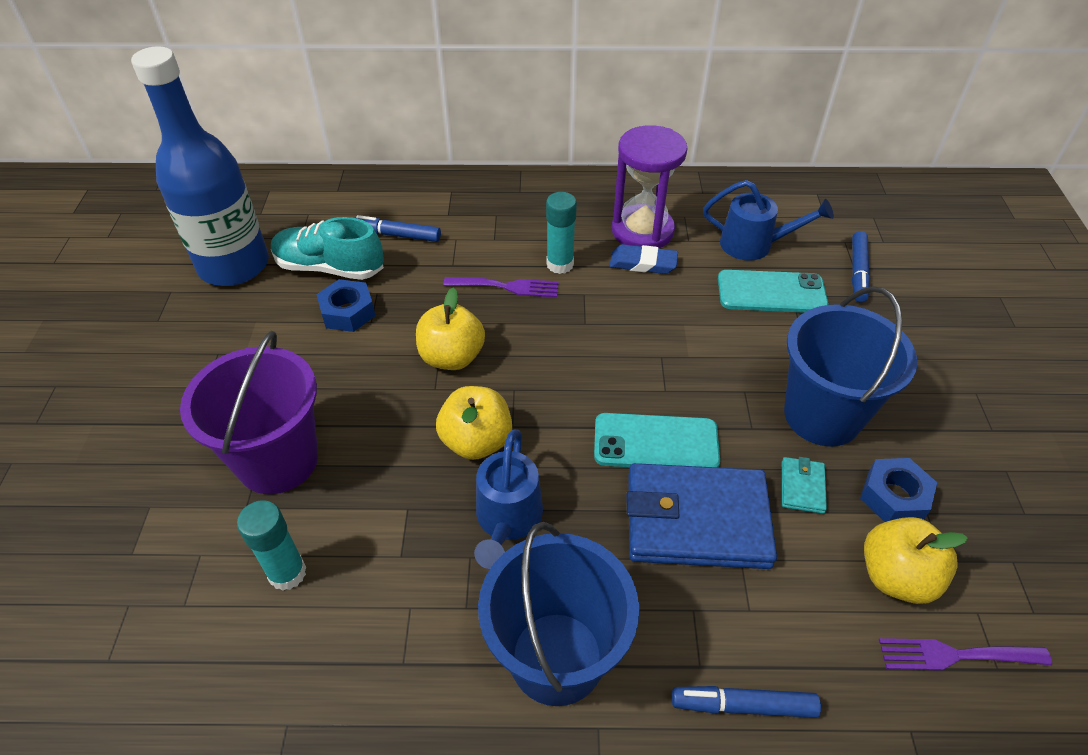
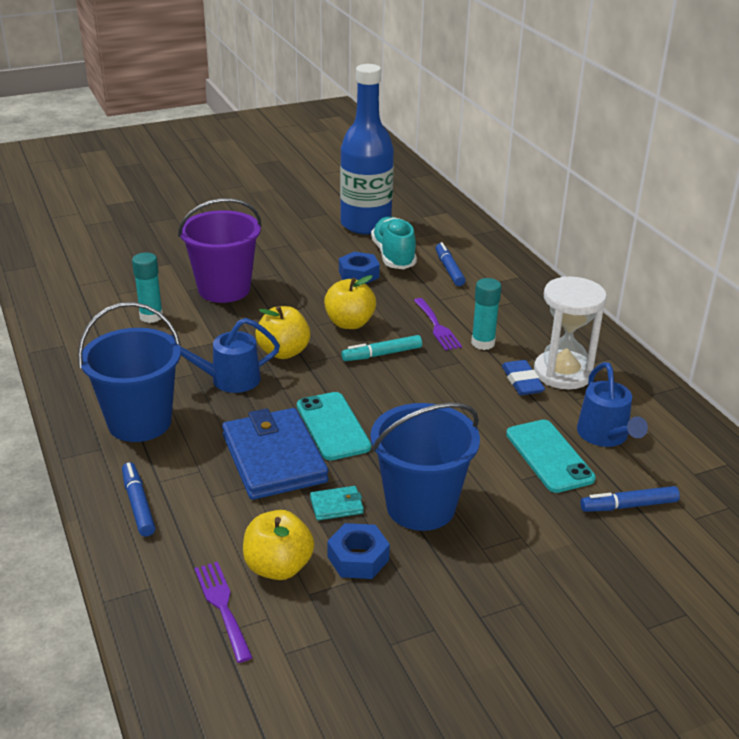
camera: 65 degrees right, 15 degrees down
(535, 351) = (382, 354): none -> turquoise marker
(642, 231) = (563, 373): purple hourglass -> white hourglass

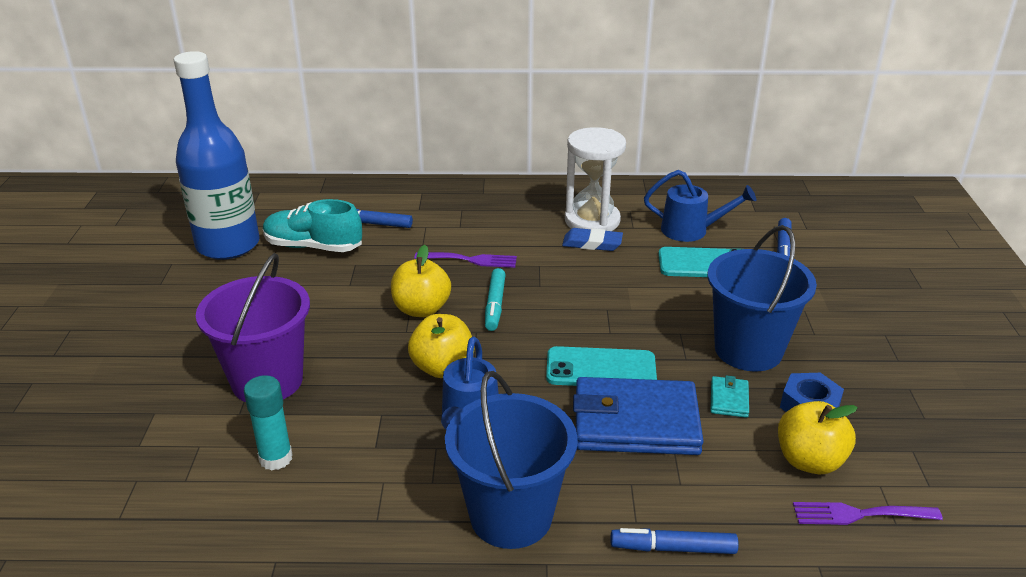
camera: 65 degrees left, 0 degrees up
(358, 274) = (329, 278): blue nut -> none
(483, 343) = (518, 244): turquoise glue stick -> none

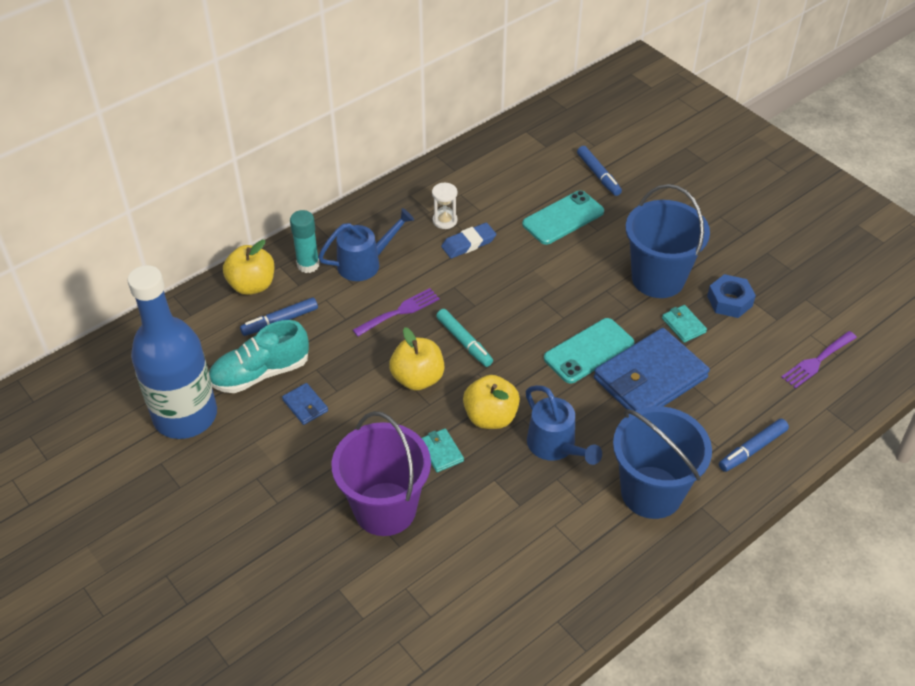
camera: 40 degrees left, 15 degrees up
(276, 458) = (468, 558): turquoise glue stick -> turquoise glue stick (308, 265)
(313, 282) = (305, 405): none -> blue wallet
(366, 368) = (441, 452): none -> turquoise wallet
(592, 220) = (445, 220): white hourglass -> white hourglass, size x0.48
(691, 230) = (523, 191): blue watering can -> blue watering can (365, 263)
(809, 461) = (764, 341): yellow apple -> yellow apple (252, 285)

